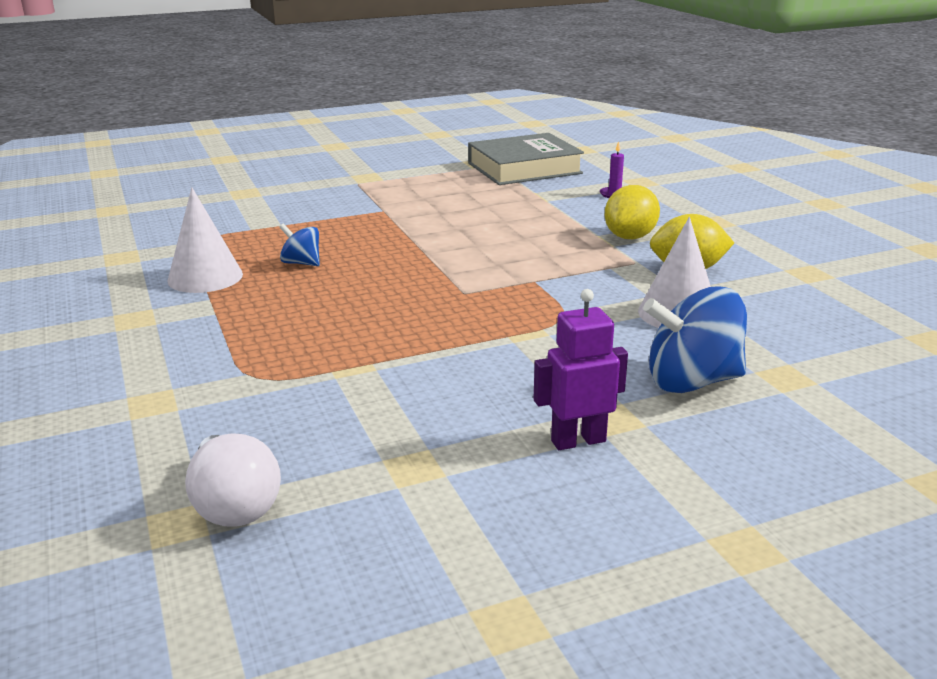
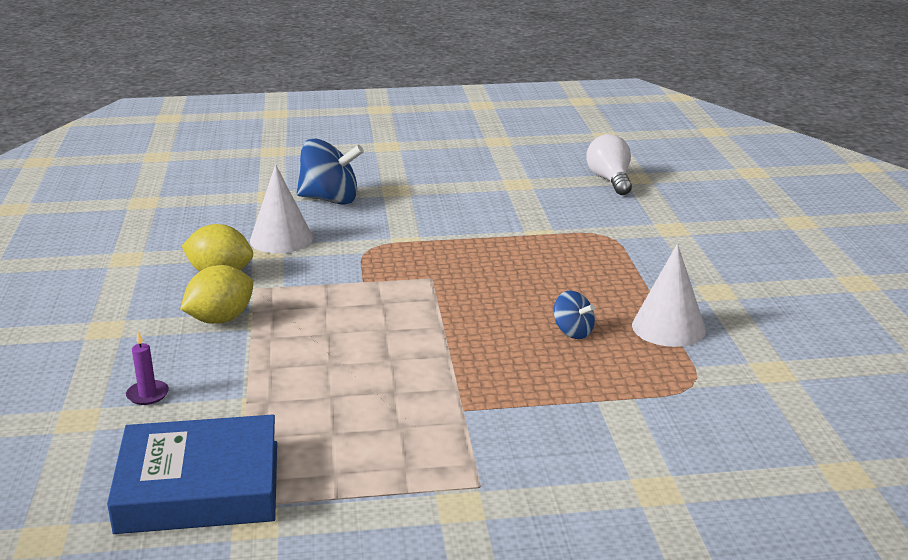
camera: 165 degrees left, 0 degrees up
(524, 168) = (199, 486): grey book -> blue book
(578, 441) = (425, 183): purple robot -> none

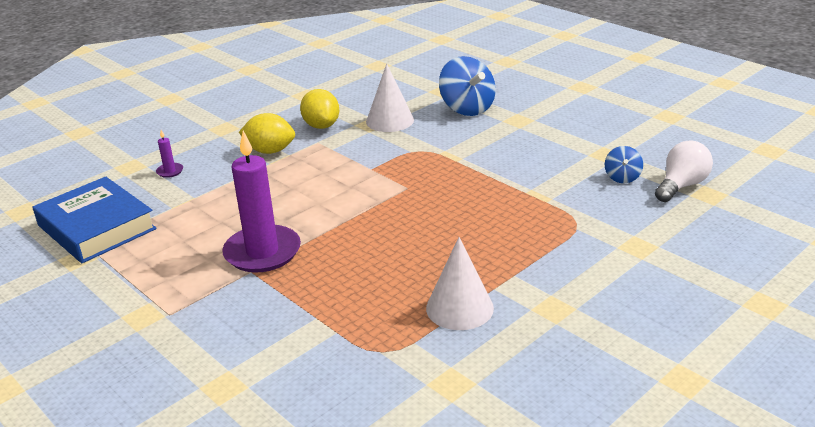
camera: 55 degrees right, 5 degrees up
(435, 391) = (262, 252): none -> purple candle
(573, 332) = (400, 270): blue spinning top -> blue spinning top (622, 177)

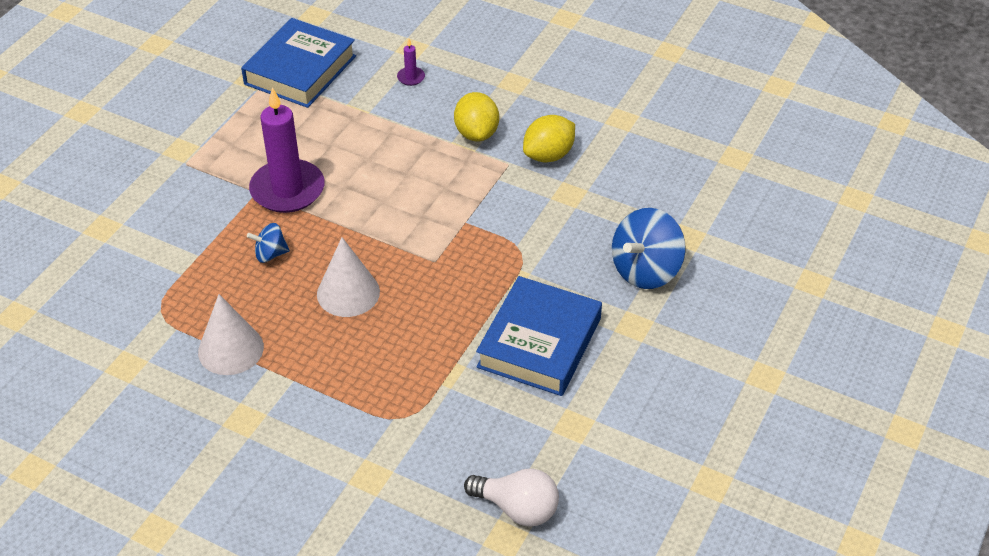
camera: 70 degrees right, 15 degrees up
(390, 120) = (584, 208): white cone -> white cone (348, 293)
(520, 156) = (539, 343): none -> blue book
(622, 177) = (519, 447): blue spinning top -> blue spinning top (270, 254)

